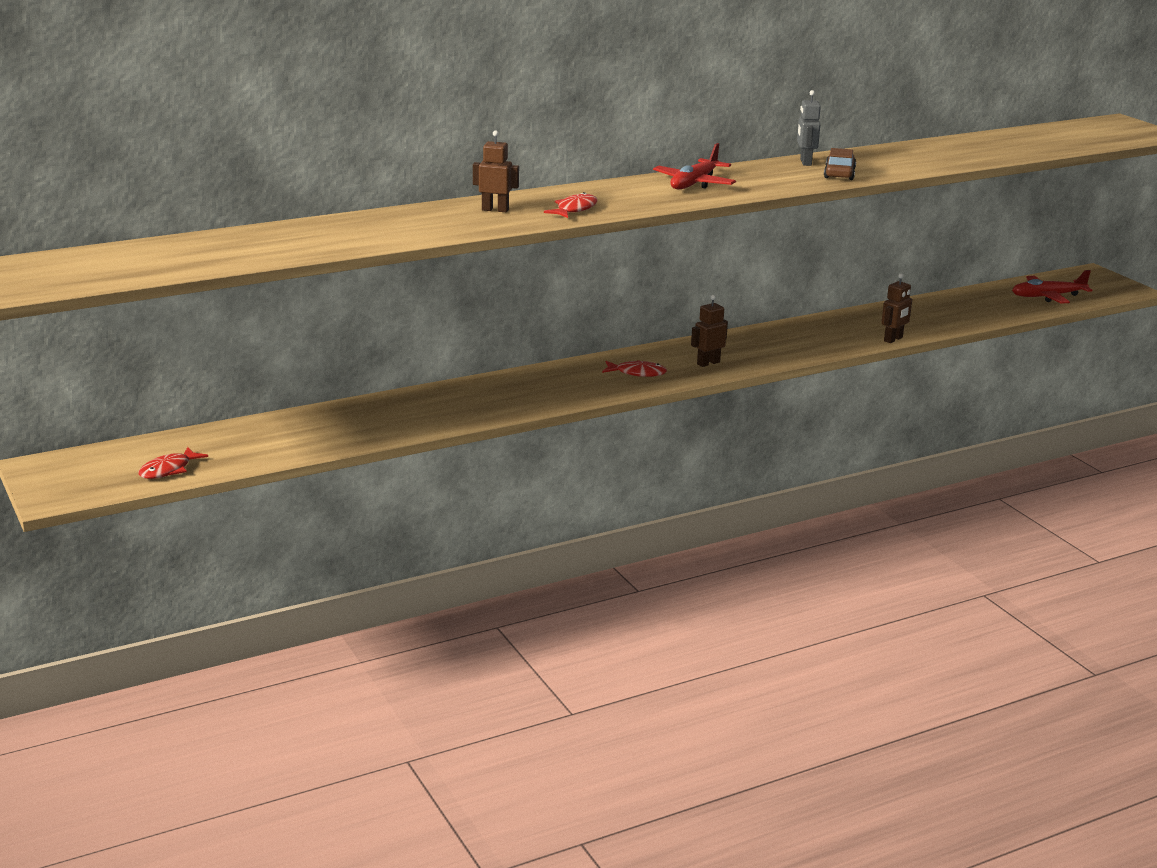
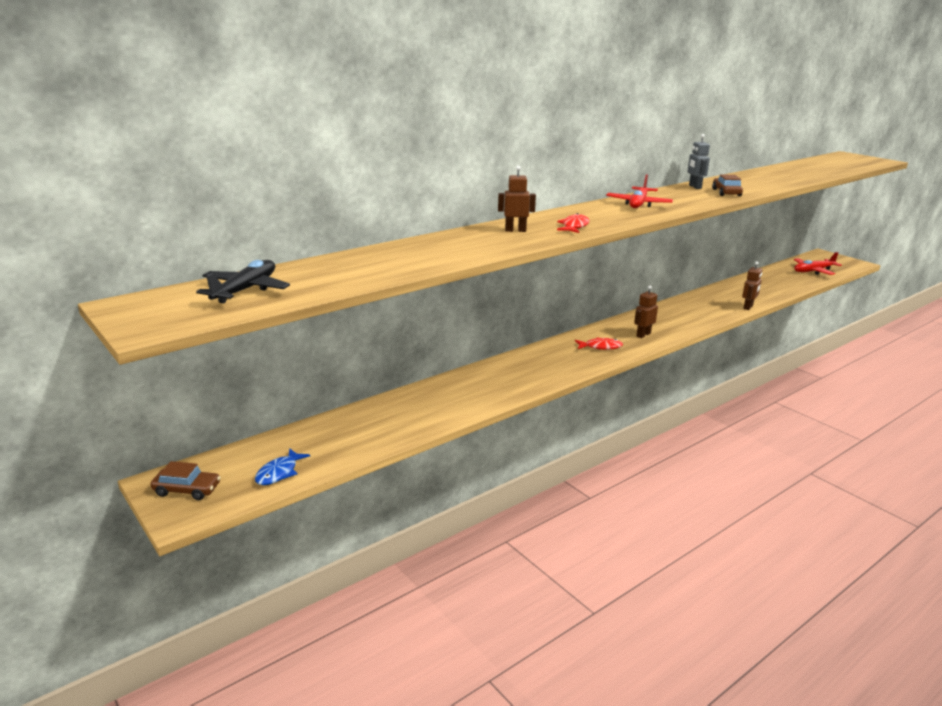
camera: 10 degrees left, 0 degrees up
(65, 475) = (187, 490): none -> brown car
(139, 259) = (245, 290): none -> black plane
(168, 470) = (279, 473): red fish -> blue fish

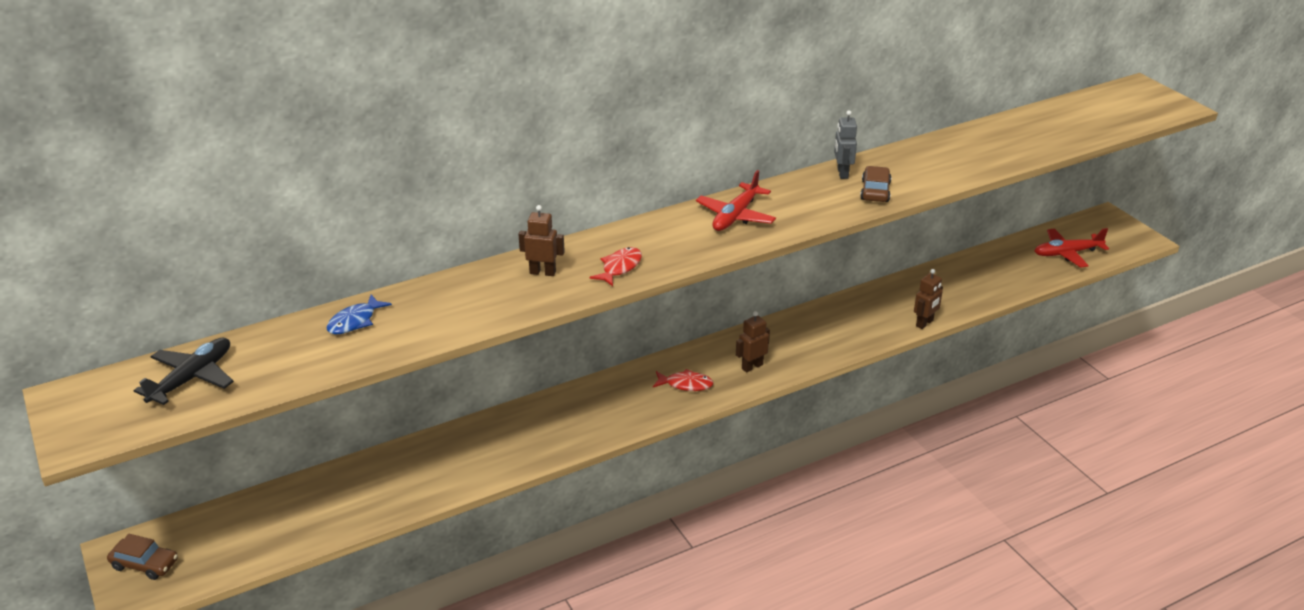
camera: 10 degrees right, 10 degrees up
(279, 473) = (242, 551): blue fish -> blue fish (355, 321)

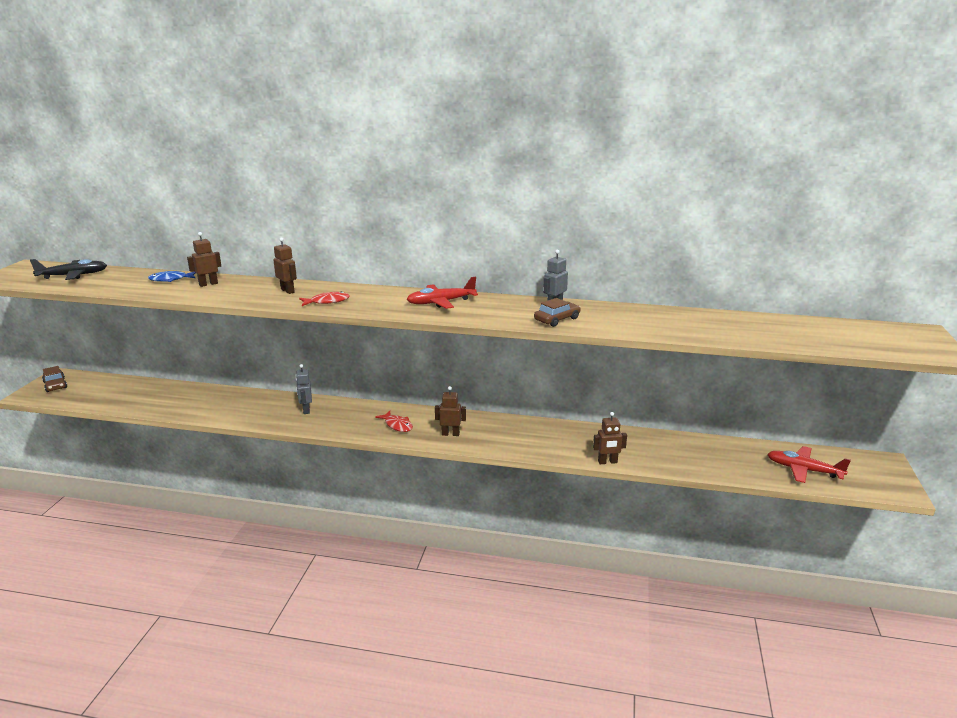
camera: 40 degrees right, 10 degrees down
(422, 306) = (208, 284): none -> brown robot
(558, 418) = (306, 410): none -> grey robot

